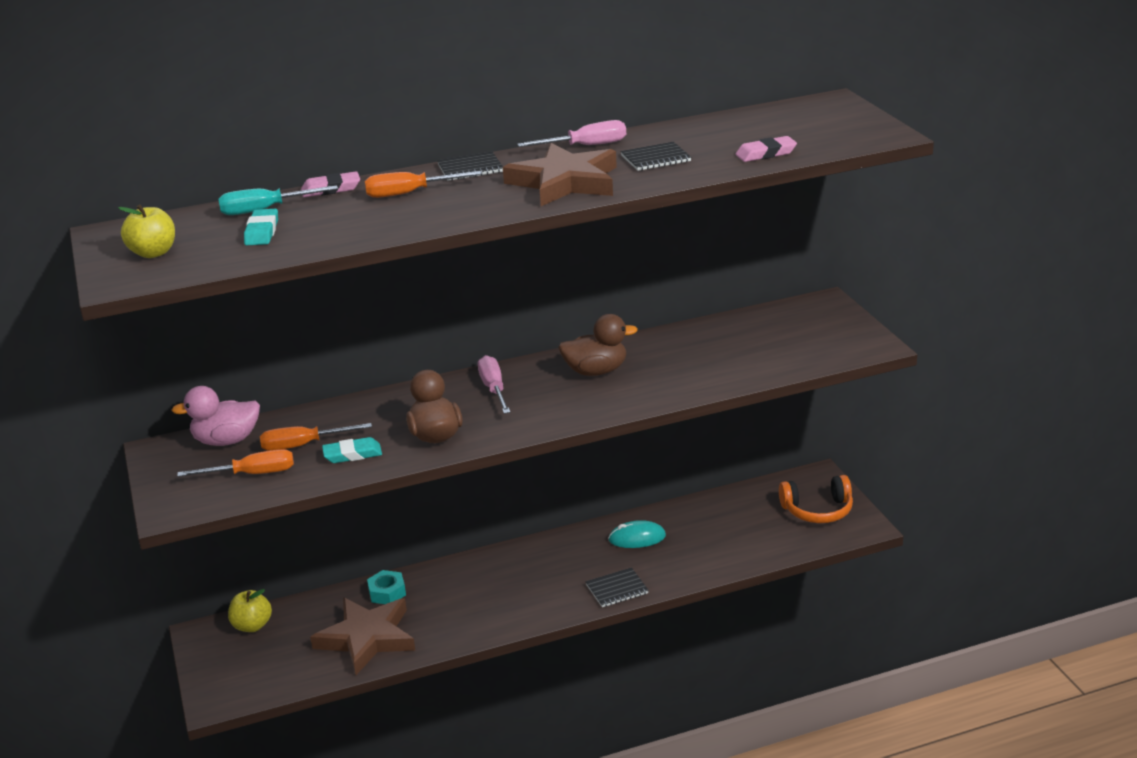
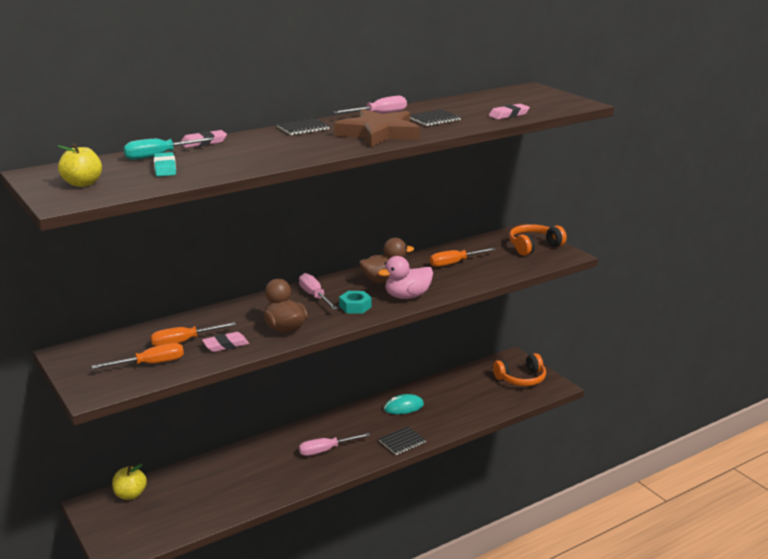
camera: 15 degrees left, 5 degrees down
(226, 440) = (120, 343): pink duck -> pink duck (407, 296)
(352, 454) = (225, 345): turquoise eraser -> pink eraser
(367, 638) = (225, 494): brown star -> none
(387, 592) = (231, 460): turquoise nut -> turquoise nut (355, 307)
(409, 193) = (267, 143): orange screwdriver -> orange screwdriver (454, 263)
(512, 591) = (326, 450): none -> pink screwdriver
(831, 329) = (534, 246): none -> orange headphones

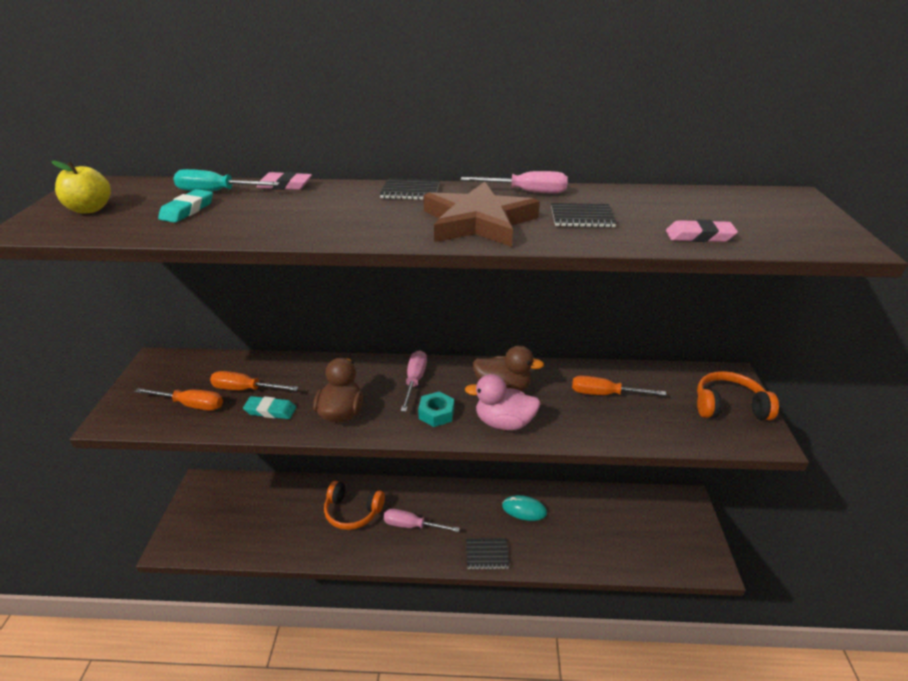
camera: 35 degrees right, 10 degrees up
(130, 495) = (233, 489): yellow apple -> none
(225, 345) = (270, 410): pink eraser -> turquoise eraser
(521, 379) = (677, 535): orange headphones -> orange headphones (352, 512)

